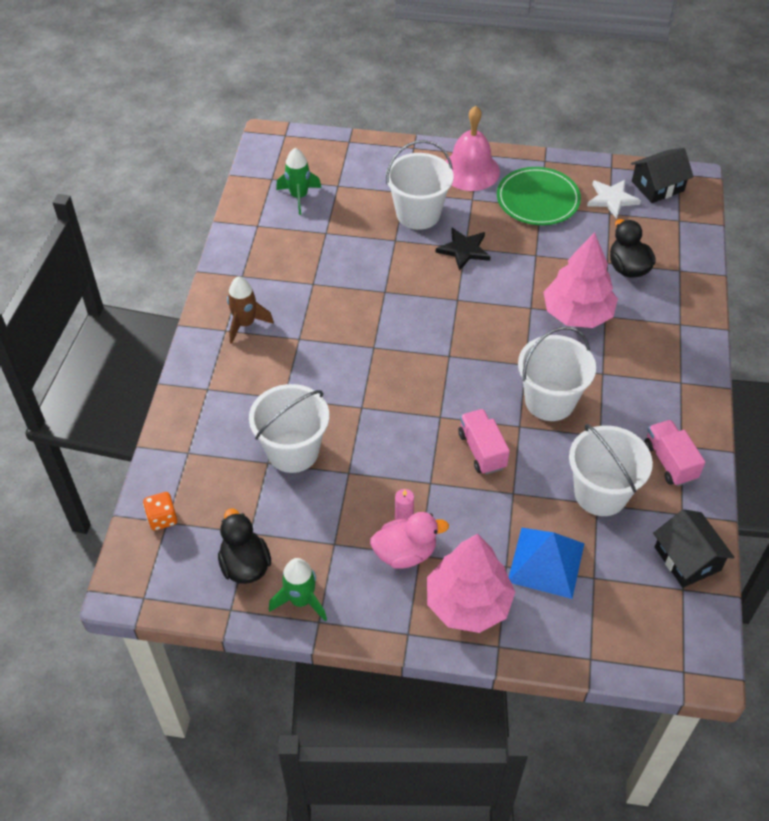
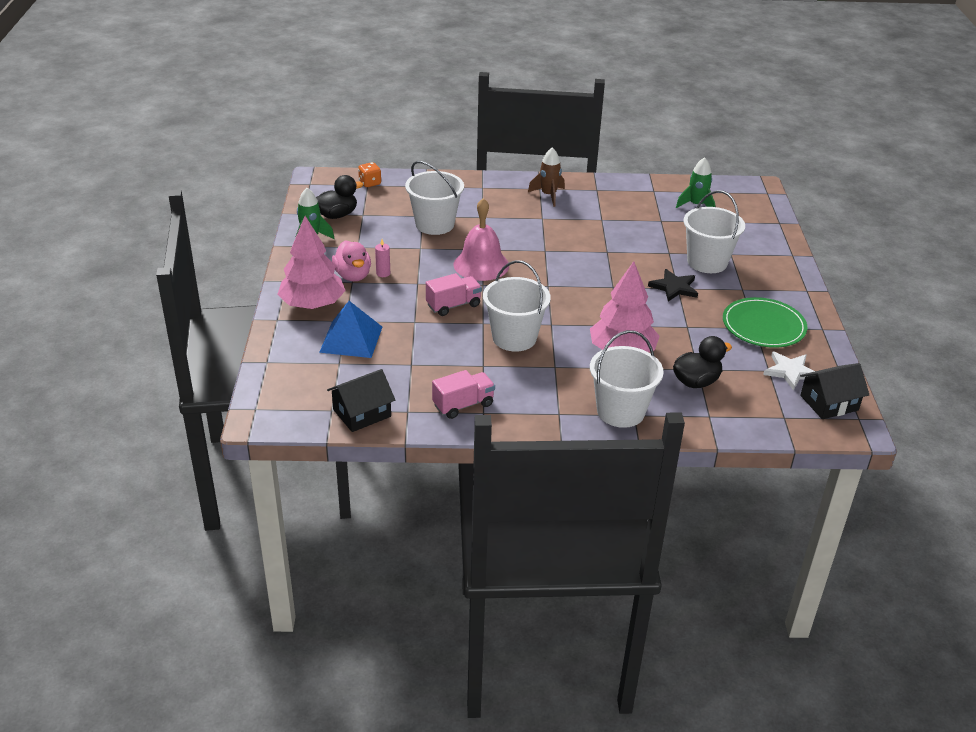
camera: 80 degrees right, 15 degrees down
(470, 170) = (780, 286): pink bell -> pink bell (481, 265)
(600, 493) = (422, 366): white bucket -> white bucket (620, 411)
(657, 186) = (829, 403): black house -> black house turned 75 degrees counterclockwise

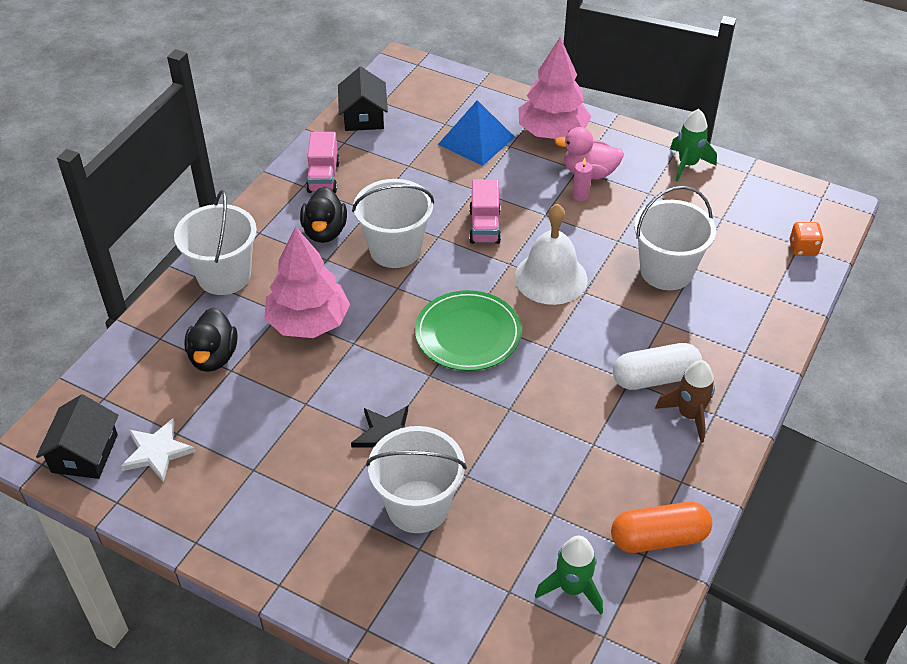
camera: 120 degrees right, 10 degrees up
(337, 215) = (730, 197): black duck -> black duck (325, 232)
(481, 265) = (550, 277): pink bell -> white bell
(531, 210) = (655, 378): none -> white capsule
(639, 189) = (659, 538): none -> orange capsule
(763, 326) = (249, 481): green plate -> green plate (468, 334)

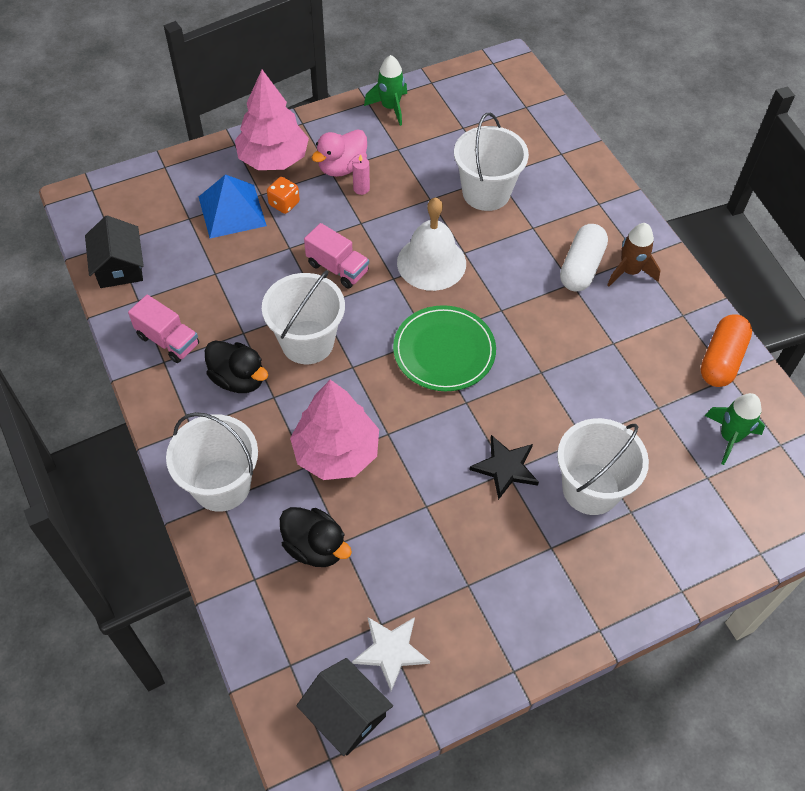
camera: 55 degrees left, 10 degrees up
(363, 116) = (119, 266): black house -> black house turned 45 degrees clockwise
(803, 248) = (531, 107): orange dice -> orange dice (284, 204)

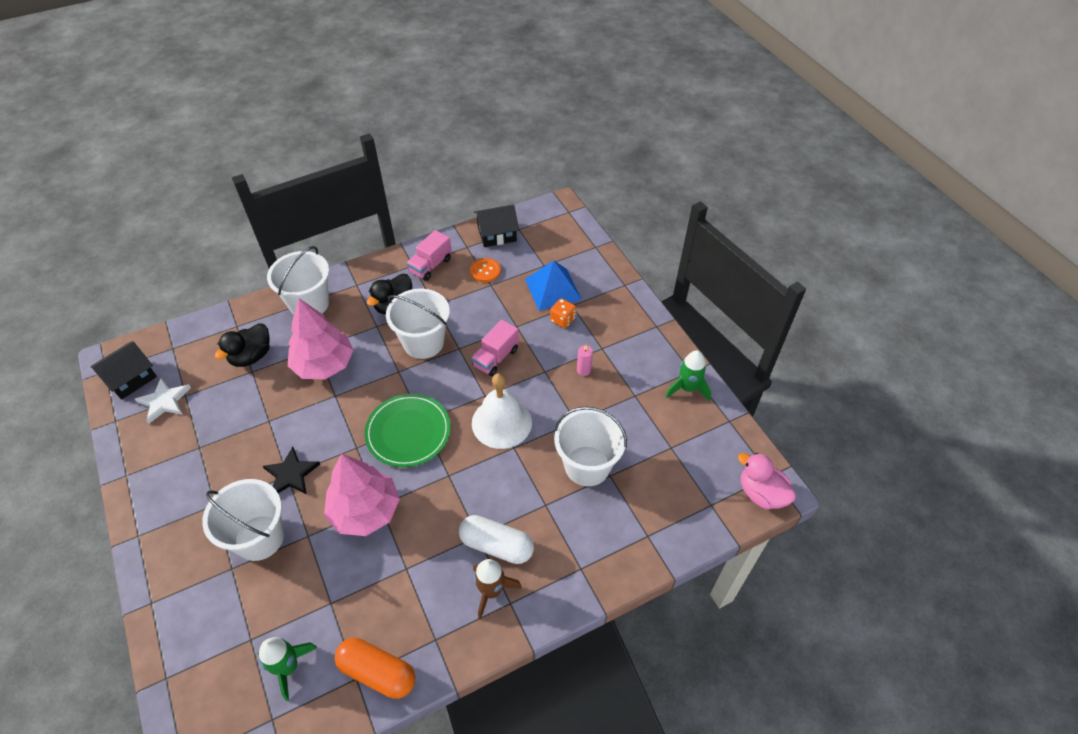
camera: 90 degrees right, 5 degrees down
(189, 279) = (485, 271): none -> orange button
(273, 159) = (611, 310): pink tree -> pink tree (365, 511)
(342, 167) = (607, 356): pink duck -> pink duck (761, 493)

